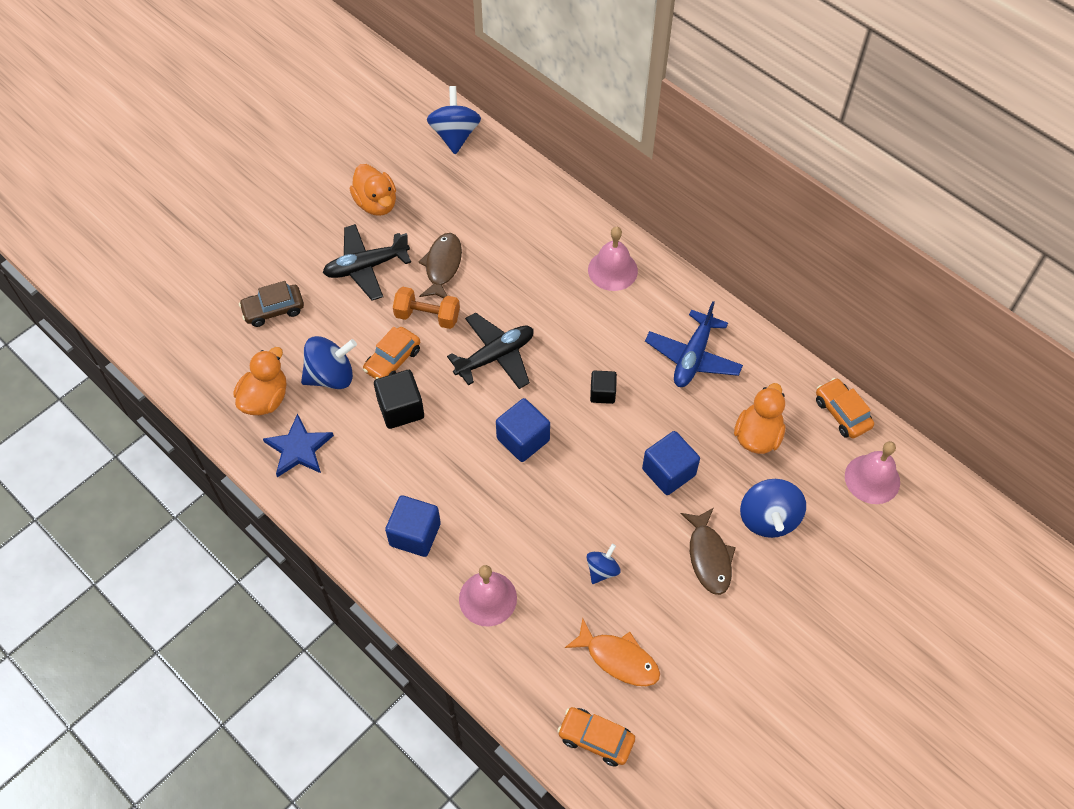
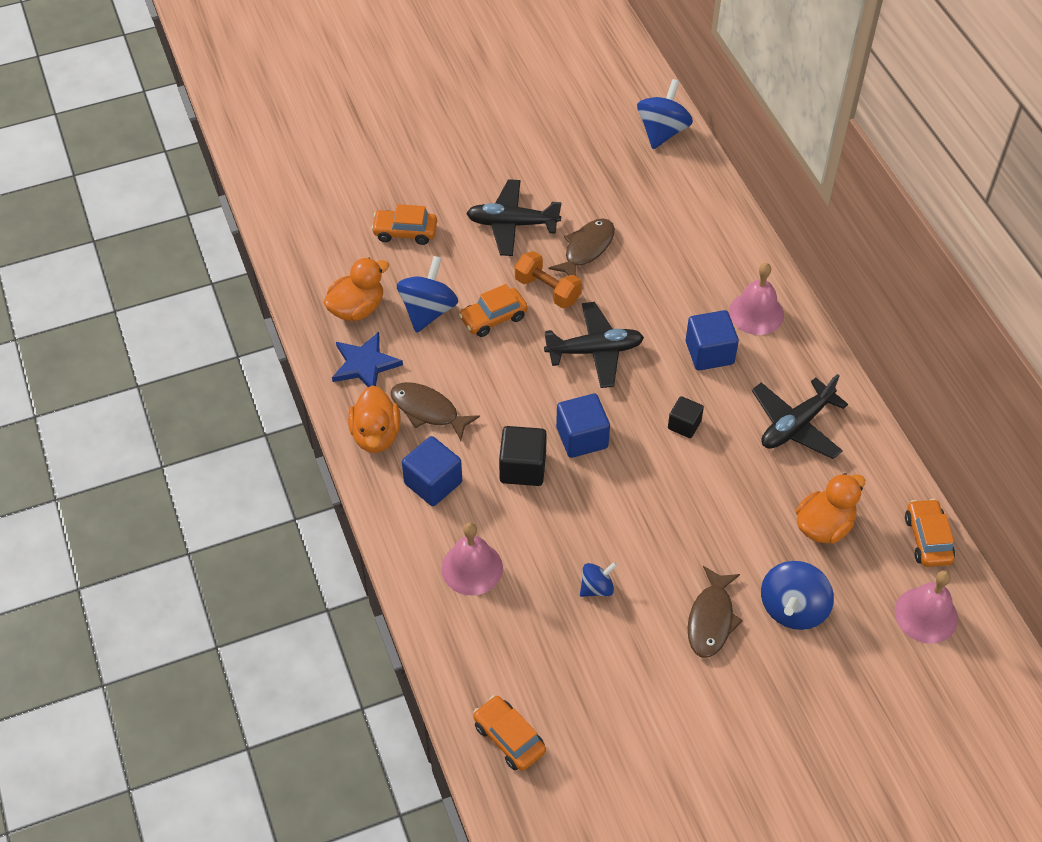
camera: 25 degrees right, 5 degrees down
(273, 310) = (405, 232): brown car -> orange car
(331, 376) = (428, 311): blue spinning top -> blue spinning top turned 75 degrees counterclockwise
(376, 203) = (552, 169): orange duck -> orange duck (376, 435)
(377, 469) = (428, 411): none -> brown fish
(401, 409) = (478, 365): black cube -> black cube (522, 468)
(618, 659) = (569, 675): orange fish -> none
(668, 472) = (712, 524): blue cube -> blue cube (709, 353)
(693, 357) = (796, 425): blue plane -> black plane

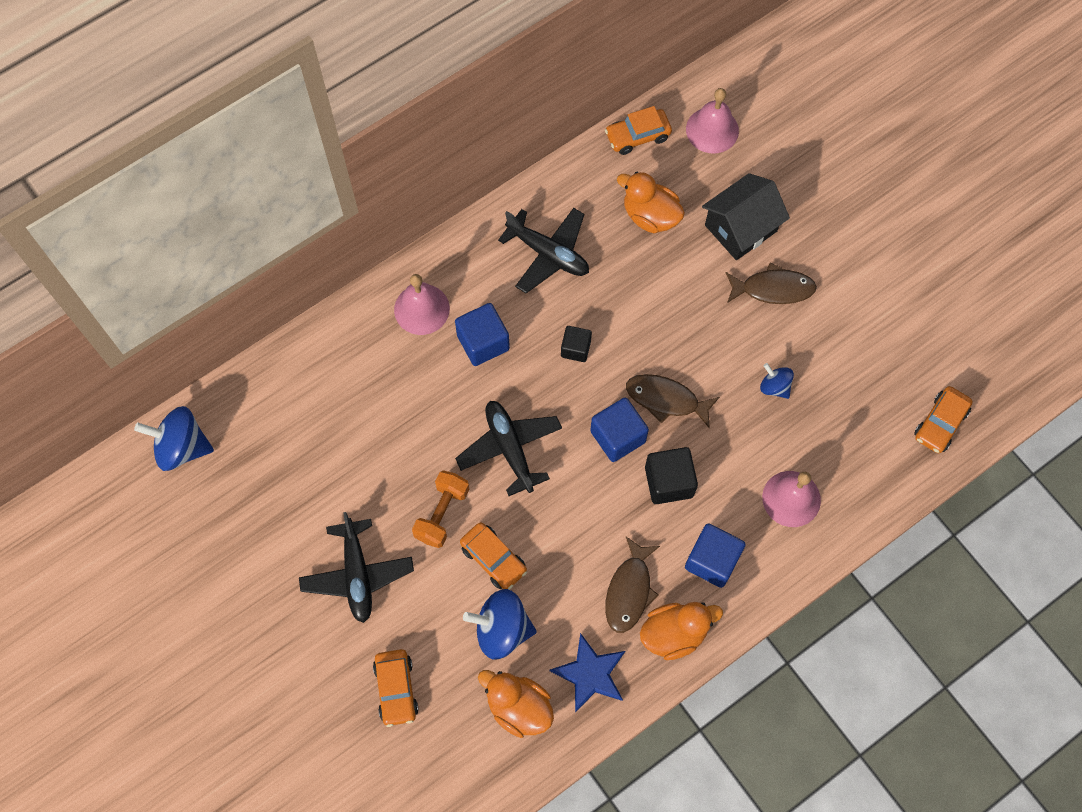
camera: 105 degrees left, 15 degrees up
(586, 249) = (376, 488): brown fish -> brown fish (666, 399)
(793, 608) = (740, 228): blue spinning top -> black house

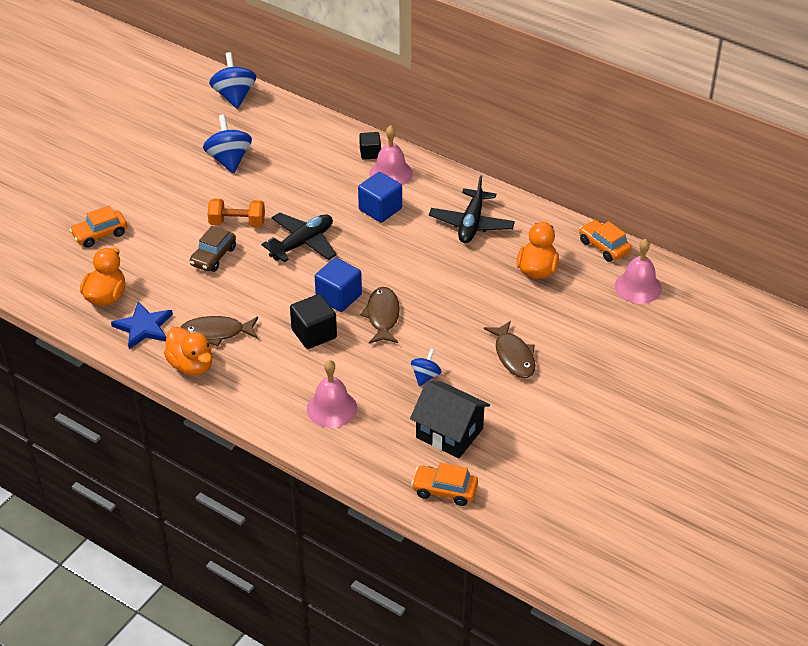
camera: 70 degrees right, 25 degrees down
(357, 574) = (176, 195): black plane -> none
(494, 559) = (213, 256): orange car -> brown car
(502, 629) = (161, 274): blue spinning top -> blue spinning top (229, 160)
(575, 349) = (400, 257): black cube -> black cube (370, 153)
(712, 560) = (259, 373): blue cube -> none
(740, 228) = (557, 324): black house -> black house (449, 433)

